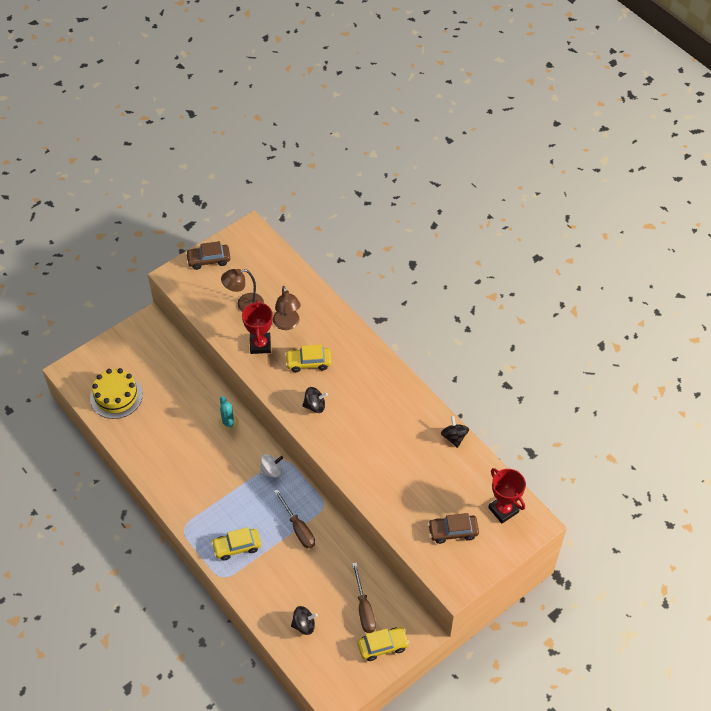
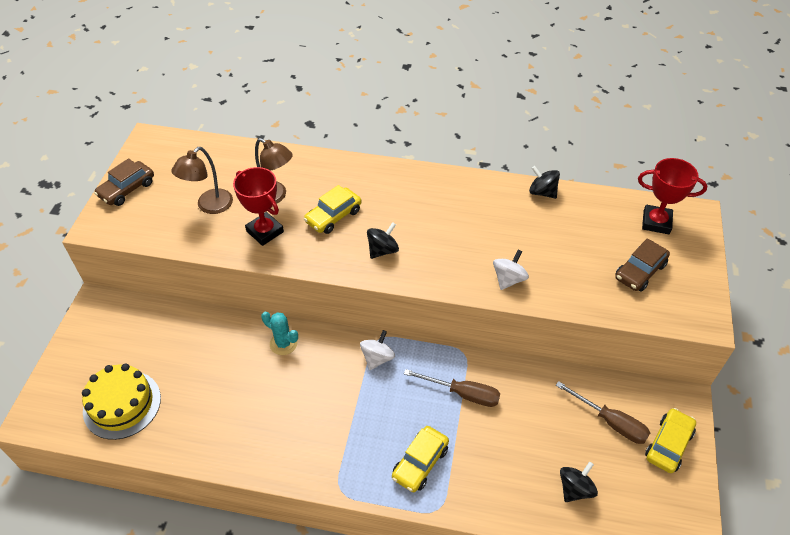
camera: 40 degrees left, 5 degrees down
(368, 477) = (508, 279): none -> white spinning top

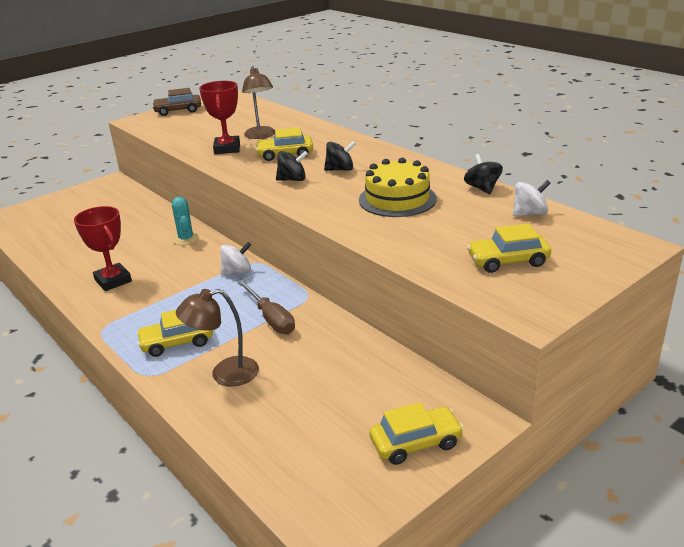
camera: 40 degrees right, 20 degrees down
(122, 404) = (52, 229): yellow cake -> yellow cake (397, 199)
(209, 206) = (212, 129): brown lamp -> brown lamp (225, 374)
(508, 279) = (368, 224): white spinning top -> white spinning top (529, 213)
(575, 489) = (276, 423): black spinning top -> black spinning top (340, 169)
(610, 422) = (377, 397): brown screwdriver -> none
(640, 271) = (508, 261): brown car -> yellow car
(656, 222) = (578, 238): red trophy -> red trophy (113, 281)

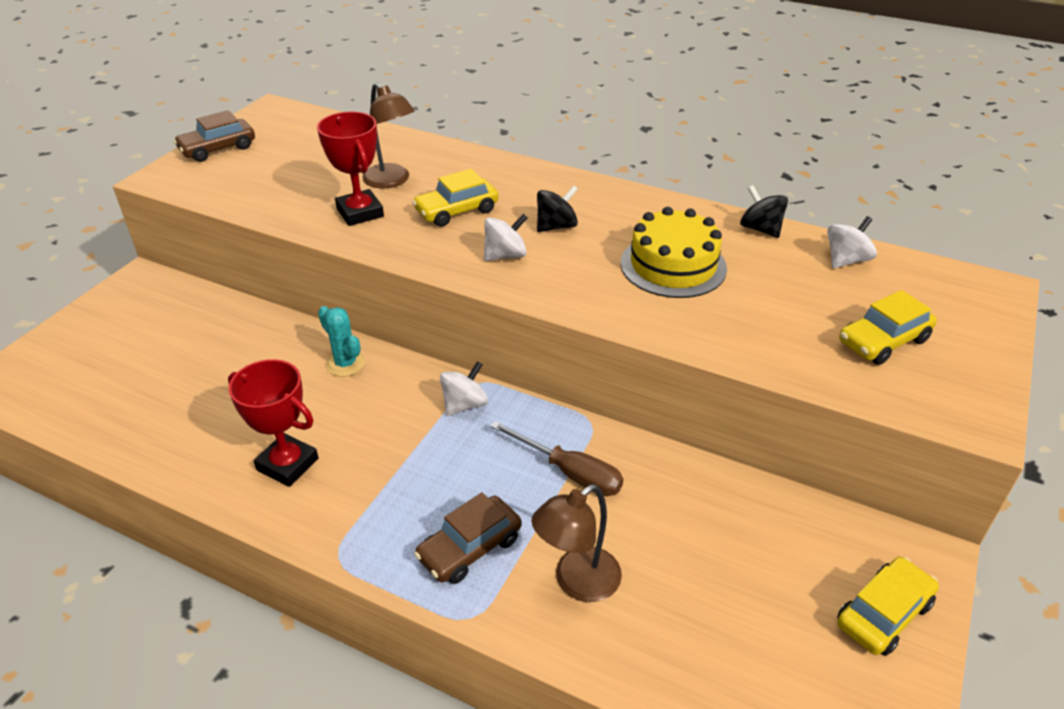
camera: 25 degrees left, 10 degrees up
(177, 342) = (469, 548): yellow car -> brown car
(292, 180) = (505, 255): black spinning top -> white spinning top

